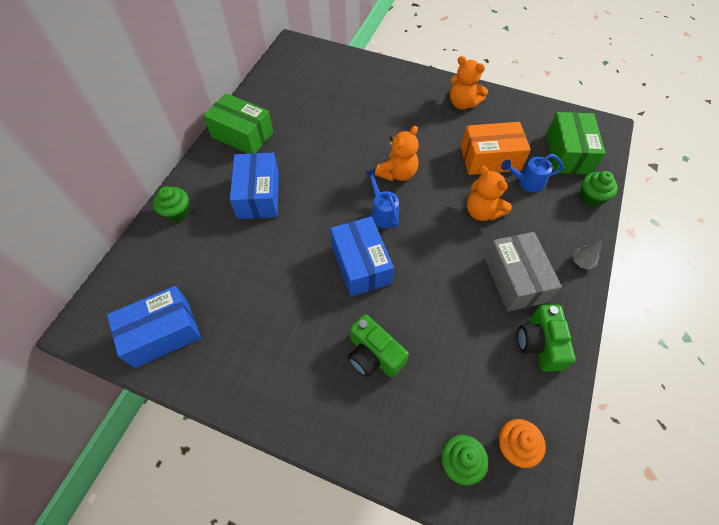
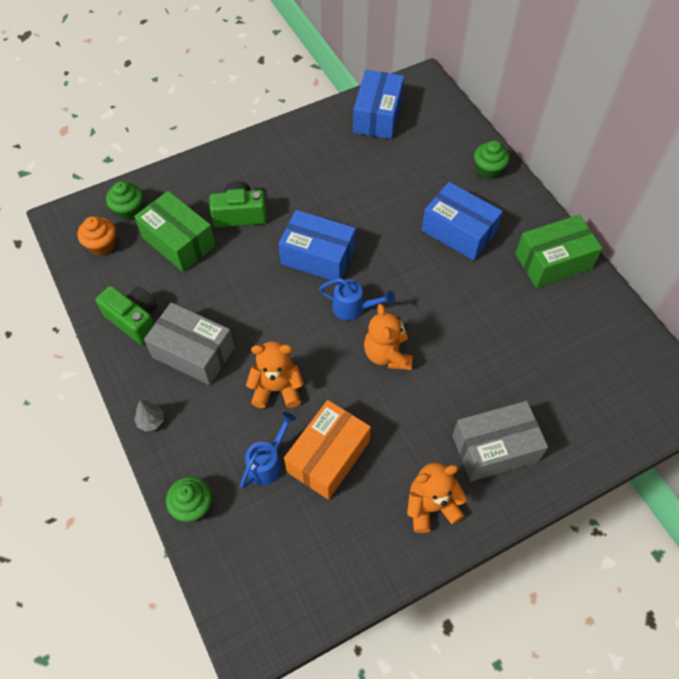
camera: 130 degrees right, 0 degrees up
(403, 97) = (495, 448): none -> grey box
(568, 153) = (260, 547): green box -> green box (178, 242)

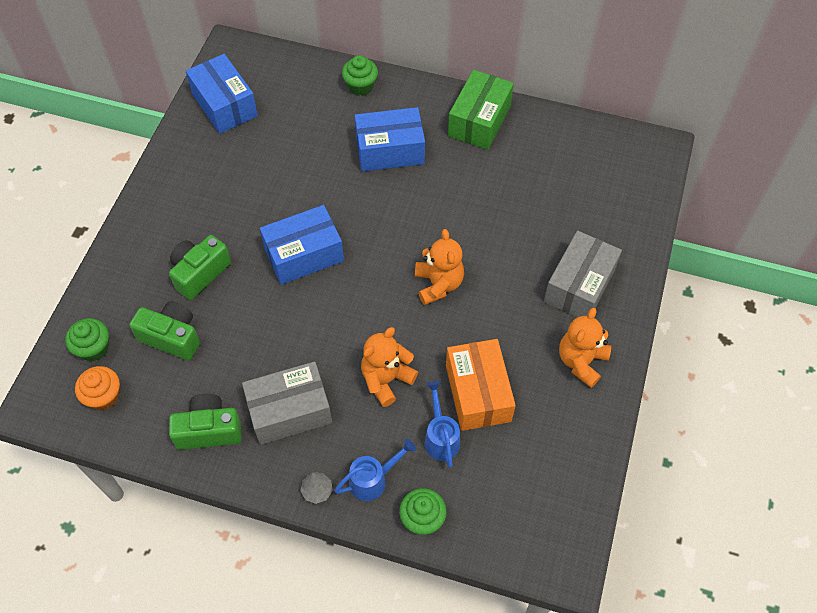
camera: 45 degrees left, 0 degrees up
(178, 242) = (172, 337): green box -> green camera
(353, 308) = (375, 271): blue watering can -> blue watering can (373, 480)
(387, 354) = (438, 284): orange teddy bear -> orange teddy bear turned 135 degrees counterclockwise

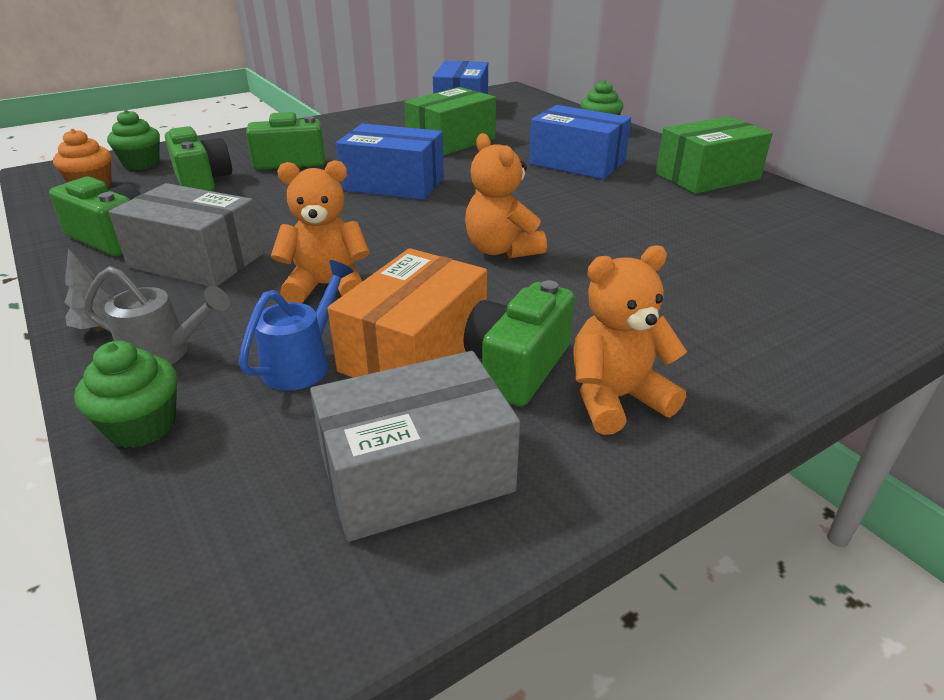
camera: 40 degrees right, 25 degrees down
(277, 170) = (451, 141): none -> green box
(373, 480) = (164, 353): blue watering can -> grey watering can
(438, 284) = (501, 250): orange teddy bear -> orange teddy bear turned 120 degrees clockwise
(528, 371) = (517, 366): none -> green camera
(579, 286) = (703, 327): grey box -> grey box (416, 474)

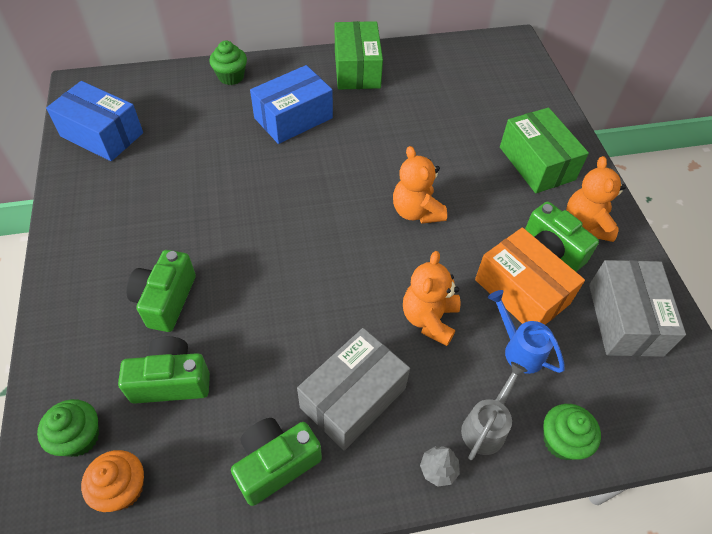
camera: 70 degrees left, 20 degrees up
(393, 184) = (269, 237): blue box -> none
(451, 141) = (193, 172): green box -> green box (536, 163)
(501, 250) = (416, 211): orange teddy bear -> orange teddy bear turned 75 degrees clockwise

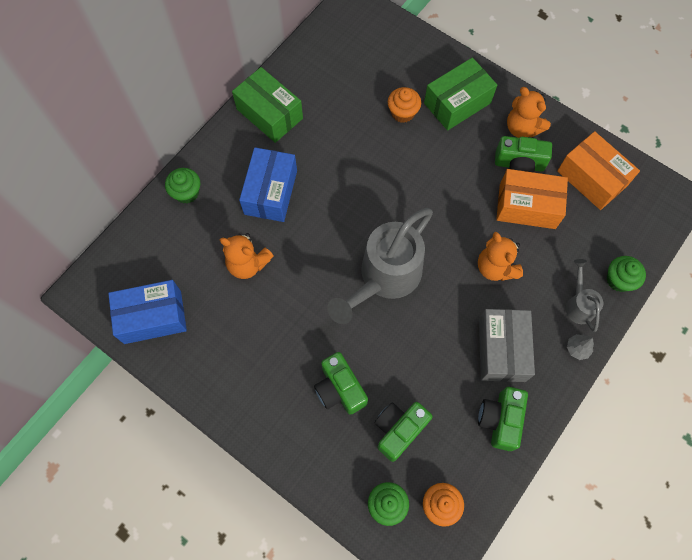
camera: 40 degrees left, 15 degrees up
(313, 245) = (385, 277): none -> grey watering can
(416, 211) = (421, 200): orange teddy bear -> orange teddy bear (248, 264)
(474, 138) = (402, 113): none -> orange cupcake
(520, 349) = (557, 245): blue watering can -> none
(536, 163) = (457, 103): green box -> green box turned 60 degrees counterclockwise
(625, 319) = (591, 178): grey box -> orange box

